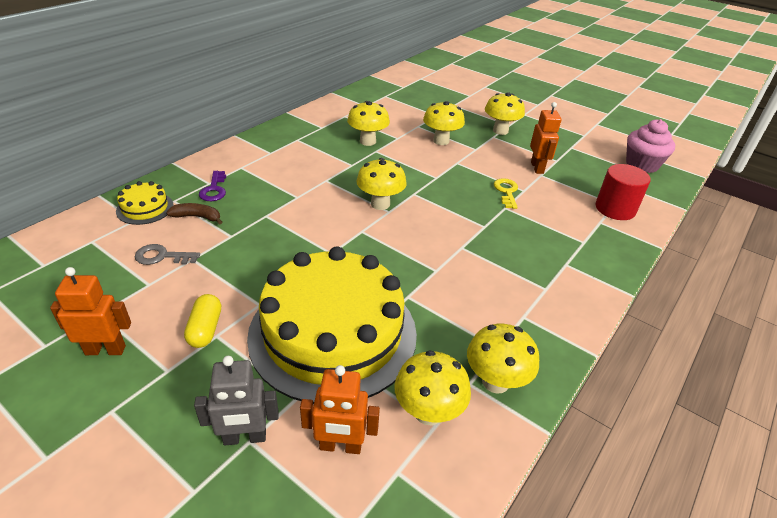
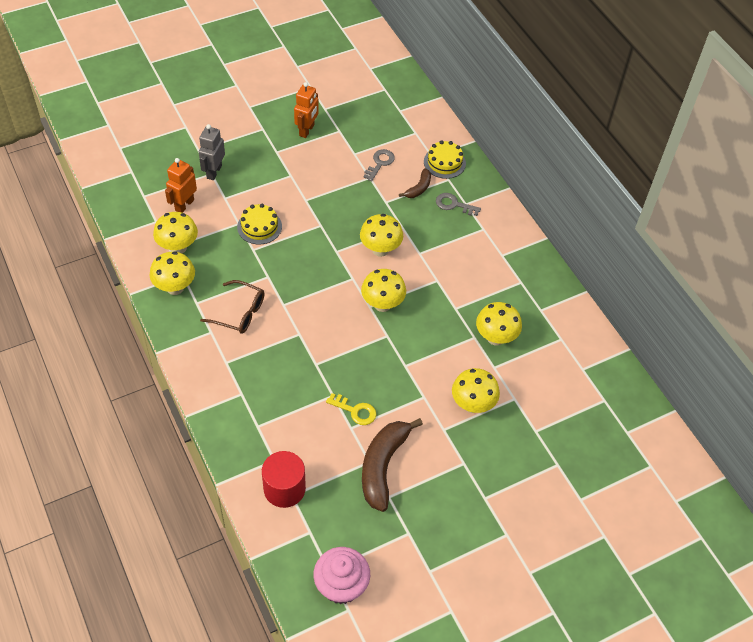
camera: 115 degrees right, 15 degrees up
(205, 329) = (298, 171): yellow capsule -> none
(214, 189) = (453, 204): purple key -> grey key
(333, 333) = (259, 226): yellow cake -> yellow cake, size x0.41
(477, 301) = (239, 313): none -> brown glasses
(500, 131) = (473, 478): yellow mushroom -> yellow mushroom (380, 249)
(537, 168) = (383, 466): orange robot -> brown banana

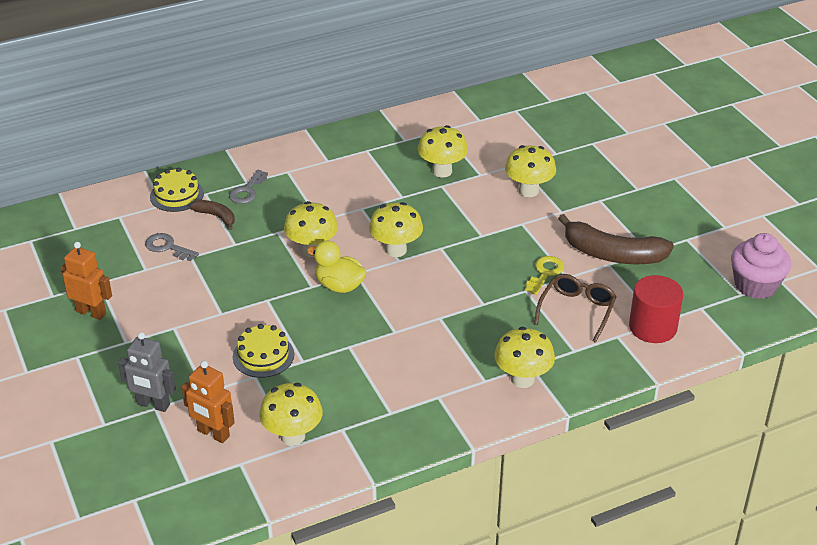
camera: 85 degrees left, 15 degrees down
(175, 287) = (364, 435): yellow mushroom -> yellow mushroom (522, 379)
(239, 313) = (408, 370): brown glasses -> brown glasses (577, 310)
(337, 268) = (339, 286): none -> yellow duck

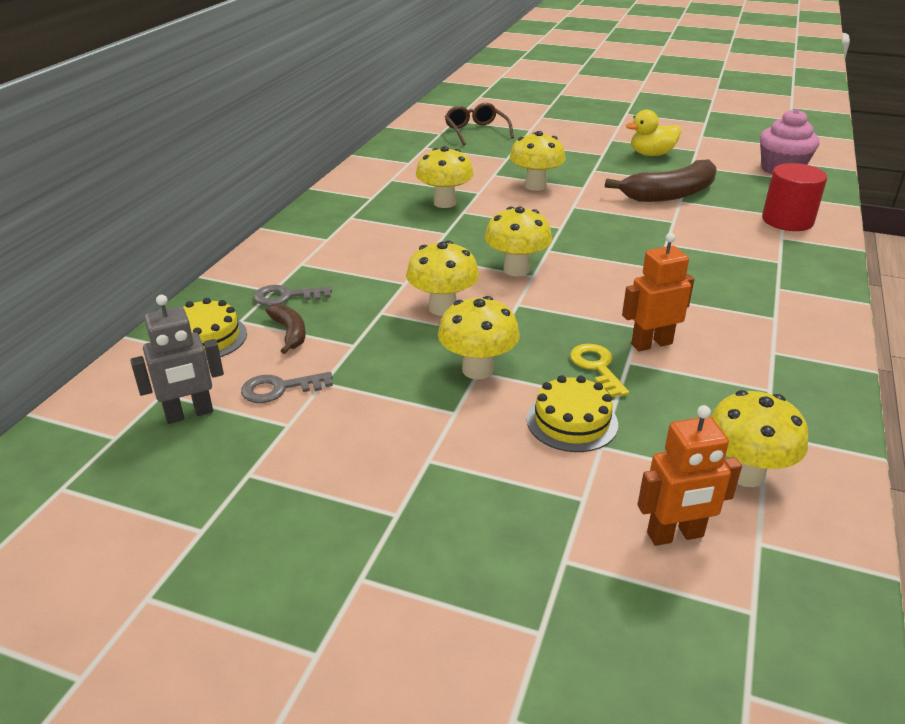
camera: 45 degrees left, 5 degrees down
(91, 312) = (293, 513): orange robot -> orange robot (651, 344)
(153, 405) = (556, 558): grey robot -> grey robot (189, 414)
(216, 217) = (290, 333): brown banana -> brown banana turned 75 degrees clockwise
(247, 191) = (286, 296): grey key -> grey key turned 105 degrees clockwise
(339, 286) = (523, 321): yellow duck -> yellow duck (651, 154)
(522, 379) = (794, 300): yellow mushroom -> yellow mushroom (477, 369)
(545, 273) = (655, 226): yellow key -> yellow key (596, 367)
(577, 310) = (725, 237): brown glasses -> brown glasses (476, 131)

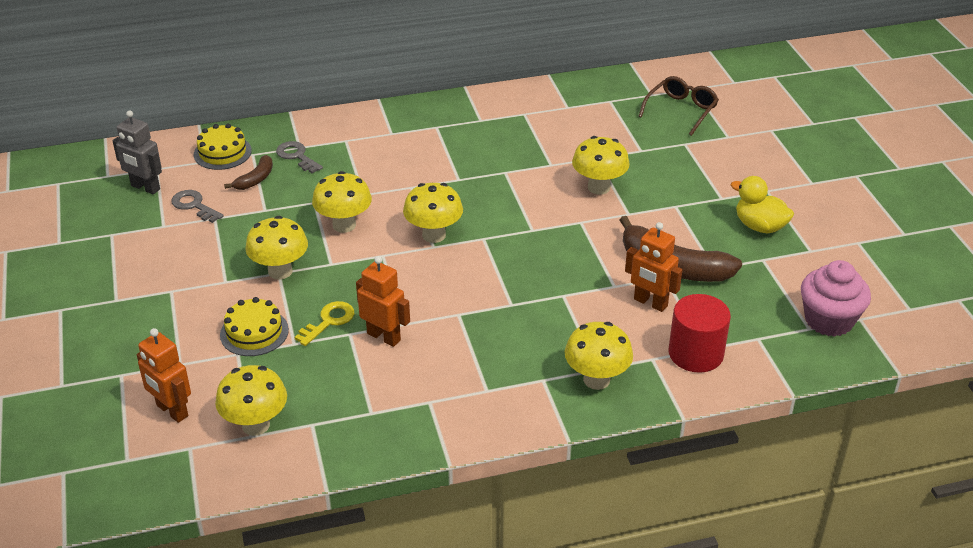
camera: 55 degrees right, 5 degrees up
(444, 203) = (510, 157): yellow mushroom -> yellow mushroom (596, 380)
(709, 216) = (650, 303): none -> orange robot

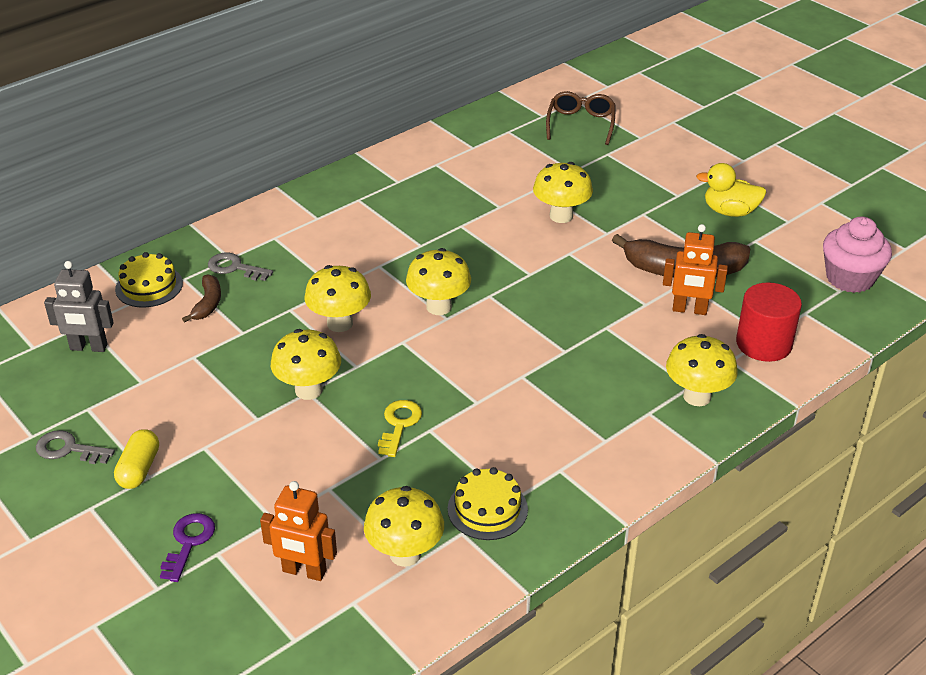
camera: 25 degrees left, 0 degrees up
(107, 359) = (189, 542): none -> purple key
(113, 292) = (139, 469): none -> yellow capsule
(194, 205) = (160, 350): grey key -> grey key (68, 449)
(254, 332) = (330, 461): yellow cake -> yellow cake (487, 509)
(384, 337) = (467, 422): orange robot -> none

